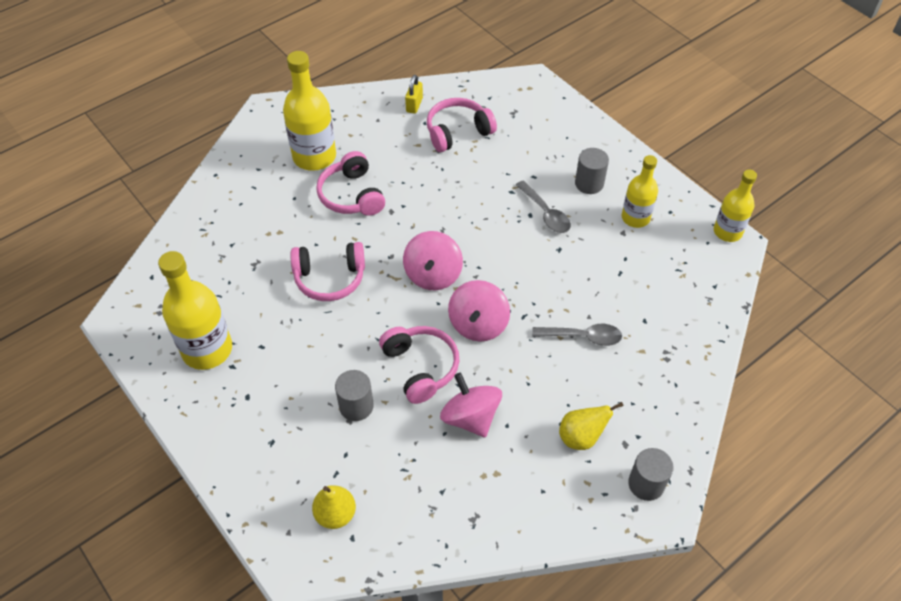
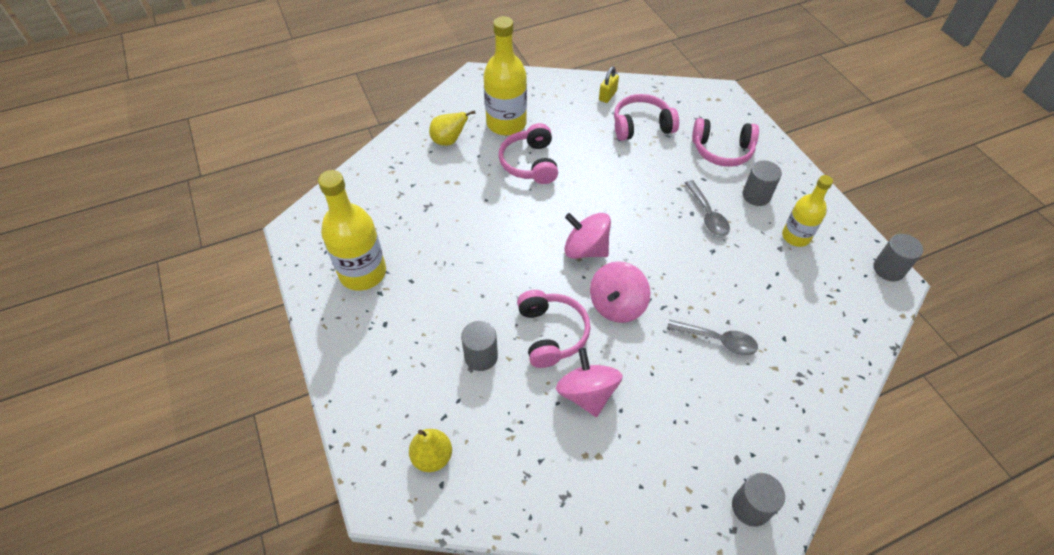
camera: 15 degrees right, 0 degrees up
(330, 278) = (490, 232): pink headphones -> pink headphones (722, 150)
(433, 275) = (585, 249): pink spinning top -> pink spinning top turned 90 degrees clockwise
(581, 437) = (693, 440): yellow pear -> yellow pear (449, 141)
(727, 232) = (888, 269): yellow bottle -> grey cylinder

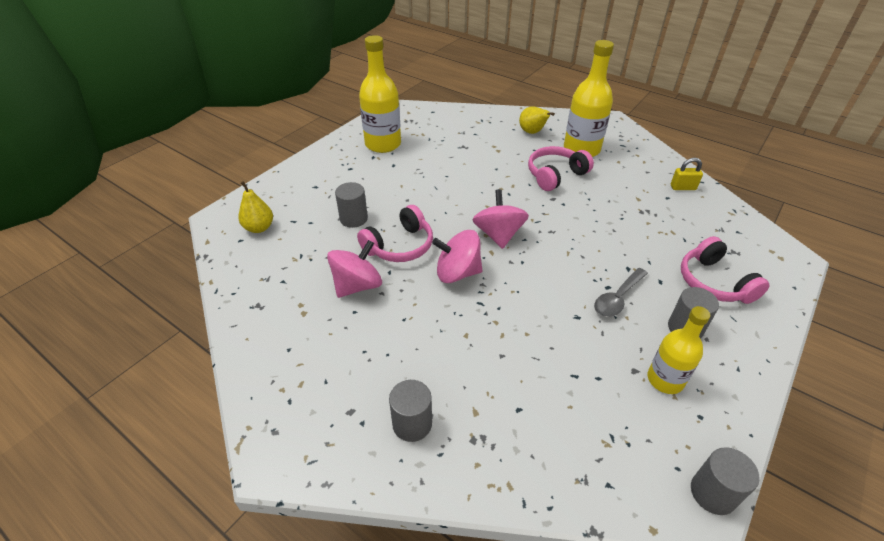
camera: 60 degrees right, 10 degrees down
(641, 126) = (674, 219): pink headphones -> none
(717, 340) = (473, 354): grey spoon -> none
(750, 507) = (304, 438): grey cylinder -> grey cylinder (412, 423)

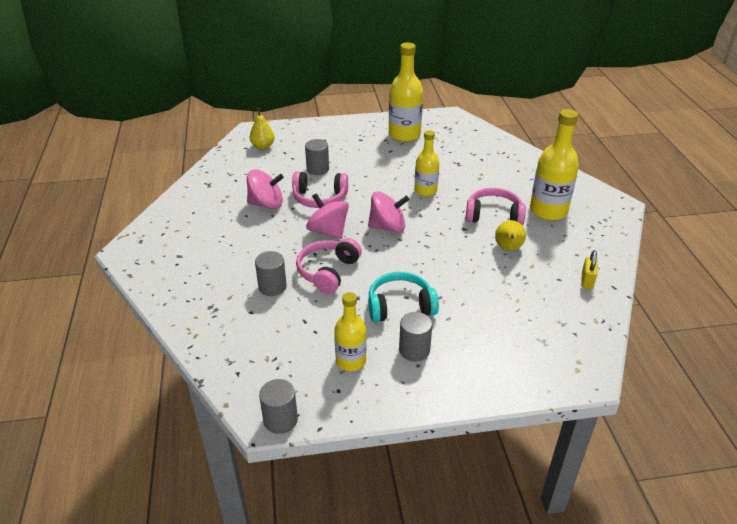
camera: 45 degrees right, 5 degrees down
(412, 423) = (195, 280): grey cylinder -> grey cylinder (272, 287)
(476, 184) = (425, 190): none -> yellow bottle
(498, 235) = (387, 227): pink spinning top -> pink spinning top turned 45 degrees clockwise
(532, 132) = (529, 180): yellow pear -> yellow pear (508, 248)
(617, 298) = (400, 306): grey spoon -> turquoise headphones
(683, 187) = (587, 281): yellow padlock -> yellow padlock turned 60 degrees clockwise
(714, 282) = (487, 345): pink headphones -> pink headphones (328, 272)

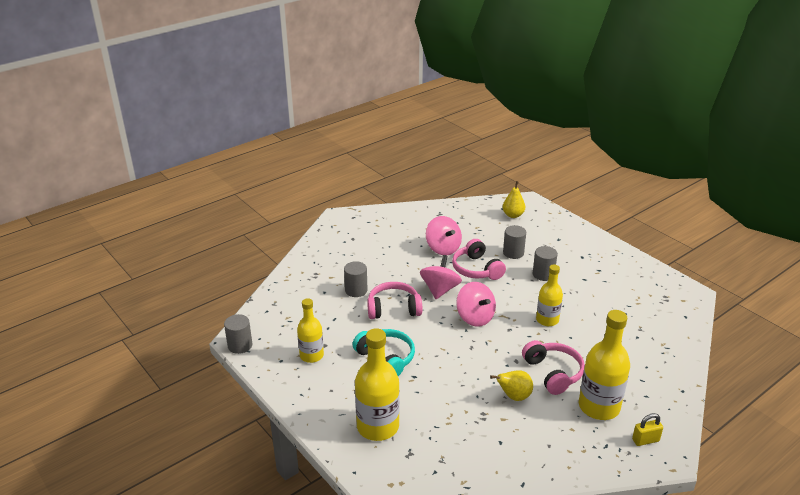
camera: 60 degrees right, 5 degrees down
(404, 135) = (619, 277): yellow bottle -> yellow bottle (378, 426)
(414, 350) = (345, 383): grey cylinder -> grey cylinder (543, 274)
(587, 281) = (514, 462): yellow padlock -> yellow padlock (645, 440)

